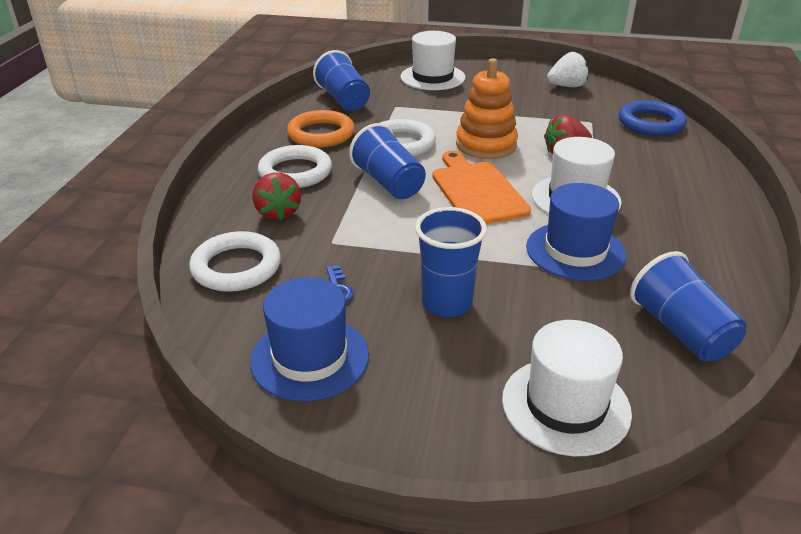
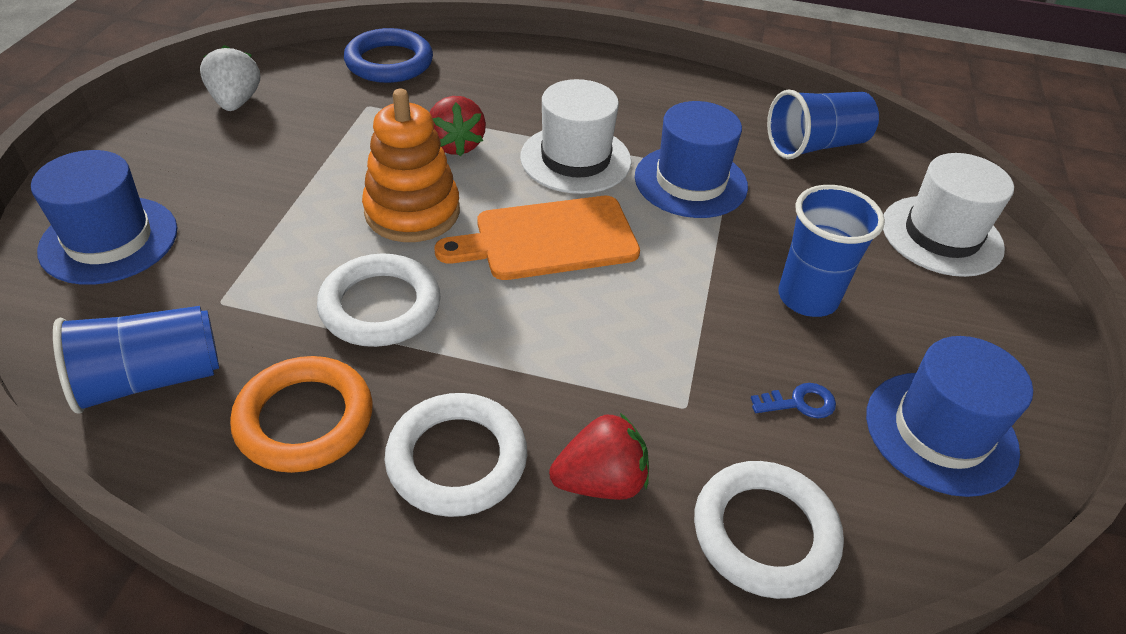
camera: 90 degrees left, 10 degrees up
(388, 183) = (515, 331): blue cup -> none
(432, 77) = (109, 240): white hat -> blue hat

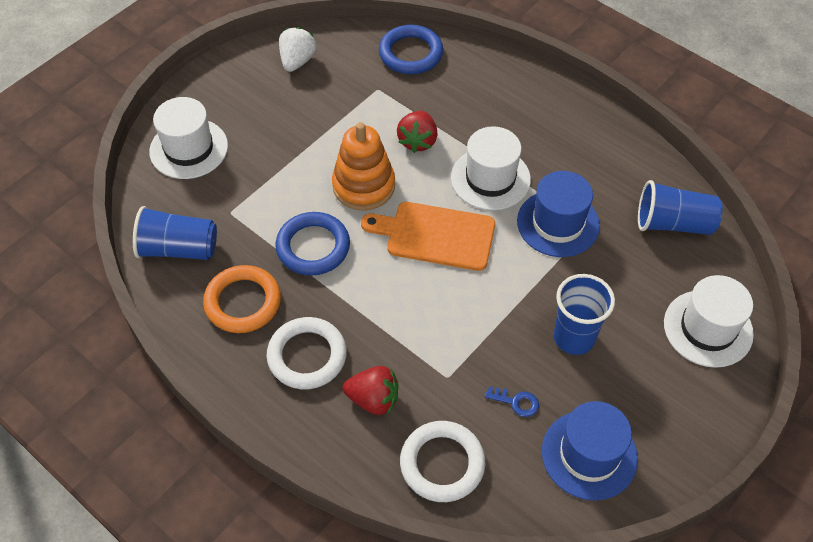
camera: 30 degrees right, 10 degrees up
(109, 240) = (189, 148): blue hat -> white hat
(380, 306) = (313, 247): white ring -> blue ring

